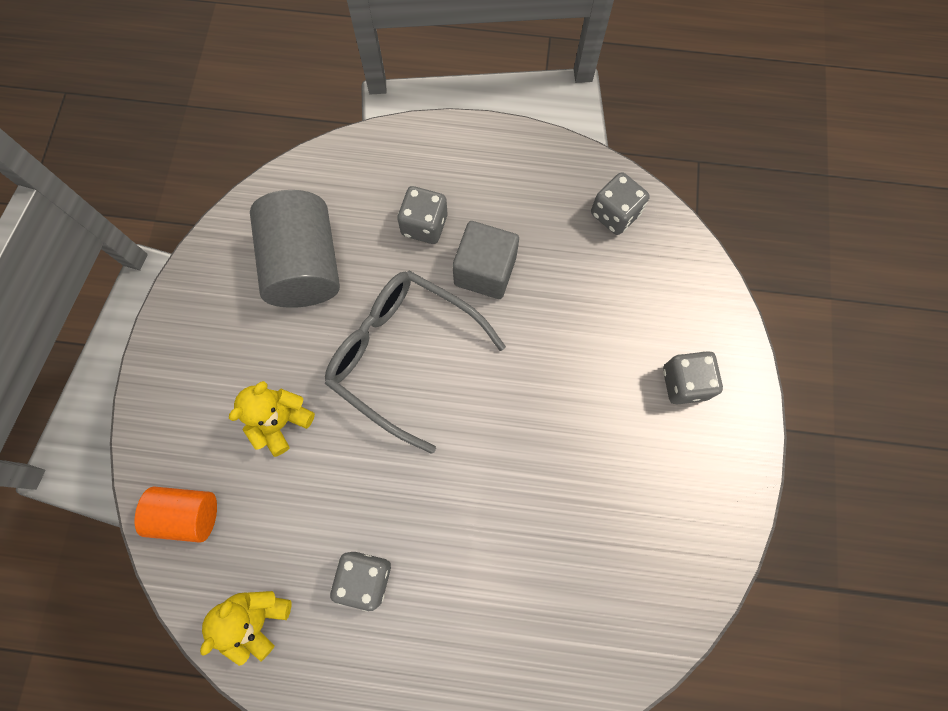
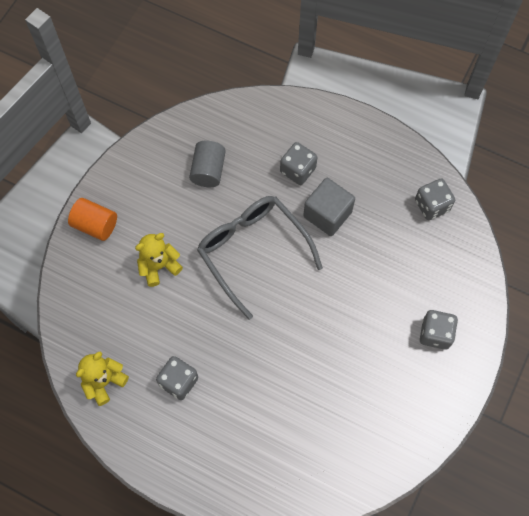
camera: 20 degrees right, 5 degrees down
(187, 514) = (82, 303): orange cylinder -> orange cylinder (95, 225)
(304, 265) = (208, 170): grey cylinder -> grey cylinder, size x0.59

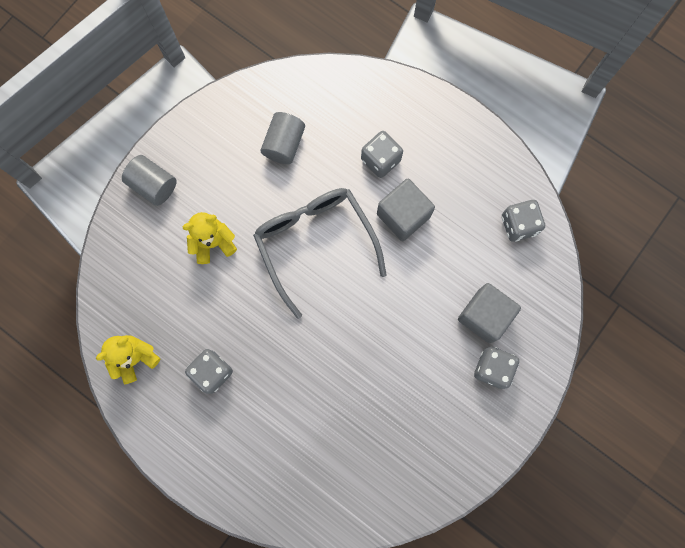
camera: 10 degrees right, 10 degrees up
(95, 225) = (153, 185): orange cylinder -> grey cylinder
(418, 289) = (484, 316): none -> grey cube

